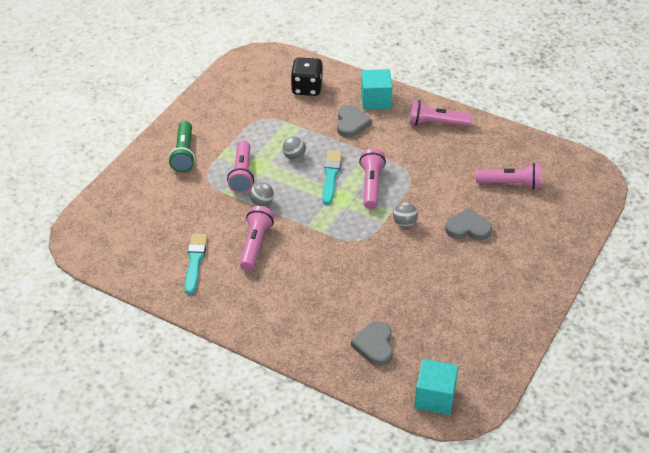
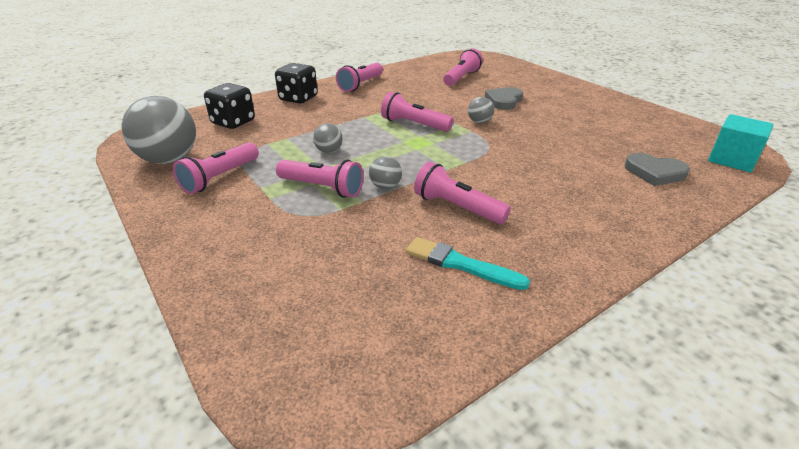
camera: 65 degrees left, 10 degrees down
(184, 154) = (232, 222): green flashlight -> none
(227, 123) = (220, 178): none -> pink flashlight
(234, 89) = (169, 159): none -> grey ball
(331, 176) = (381, 140): turquoise brush -> none
(351, 123) = (315, 114): grey heart -> none
(376, 100) = (298, 98): turquoise cube -> black dice

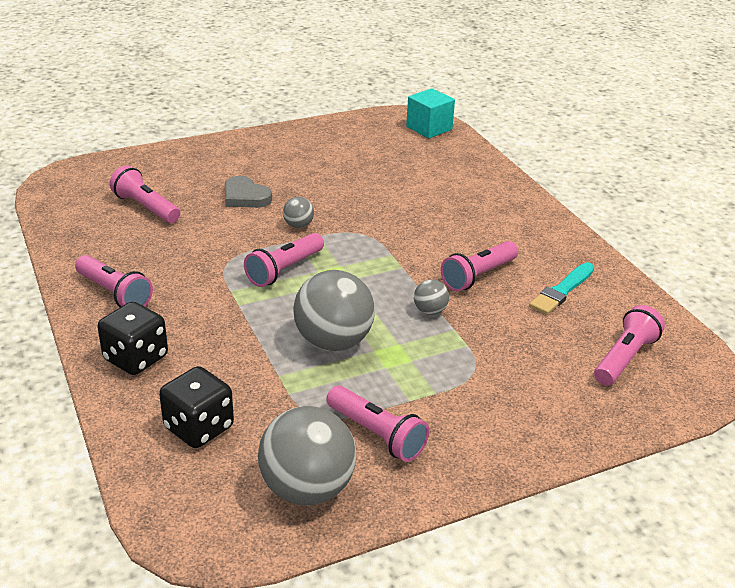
camera: 80 degrees left, 0 degrees up
(322, 188) = (423, 353): pink flashlight -> pink flashlight (624, 358)
(329, 151) = (333, 342): grey ball -> grey ball, size x2.16
(654, 173) = (441, 167): grey heart -> none

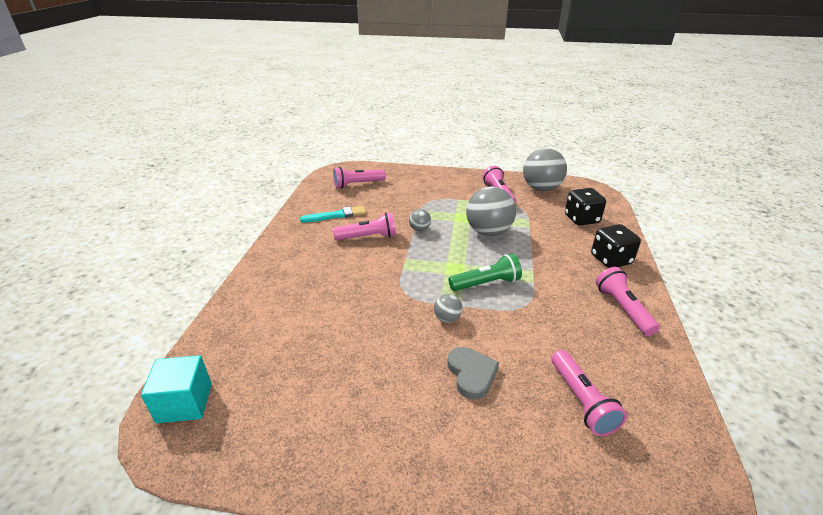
camera: 145 degrees left, 0 degrees up
(284, 270) = (486, 283): pink flashlight -> green flashlight

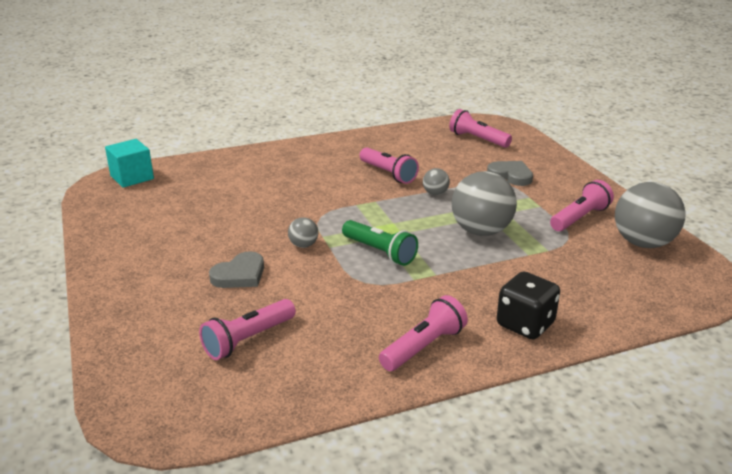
camera: 60 degrees right, 5 degrees down
(336, 215) = (406, 149): turquoise brush -> none
(423, 193) = (511, 175): none -> grey heart
(581, 219) = (602, 287): black dice -> none

